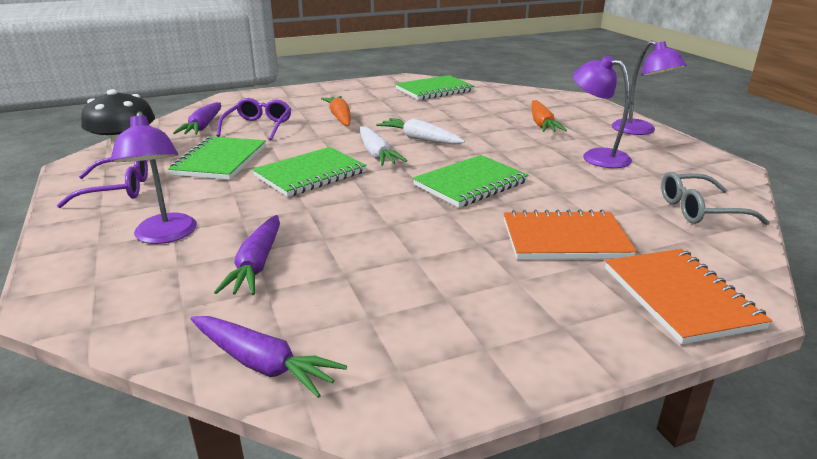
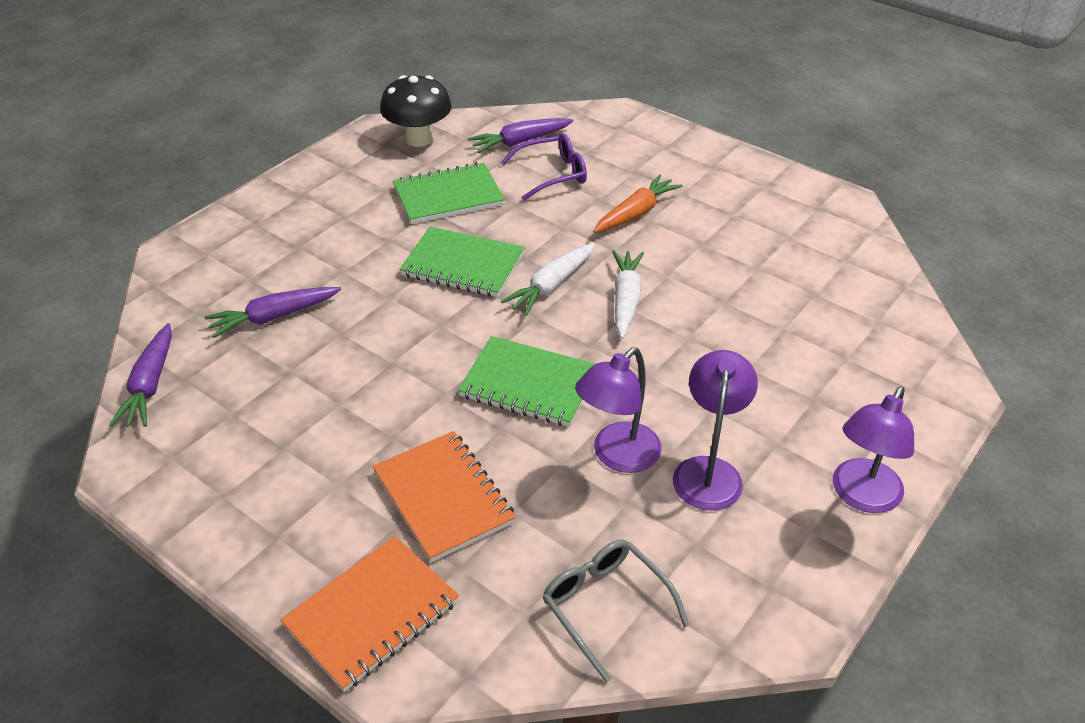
camera: 60 degrees right, 15 degrees up
(117, 189) = (347, 177): purple glasses -> none
(165, 236) = (289, 247): purple lamp -> purple lamp (617, 456)
(434, 90) = (821, 244): green notebook -> none
(542, 124) = (785, 387): orange carrot -> none

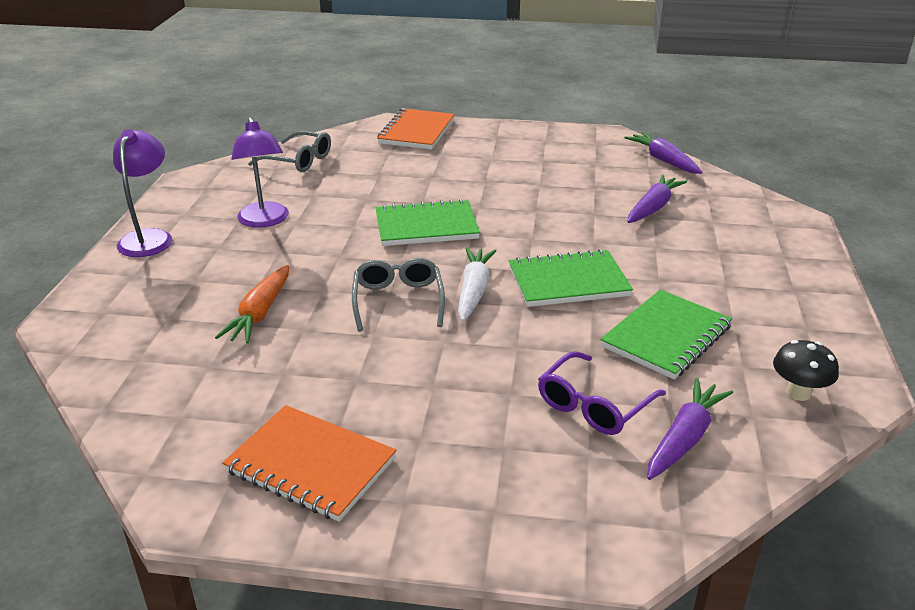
camera: 150 degrees right, 10 degrees down
(419, 139) = (798, 393): black mushroom -> black mushroom, size x0.62
(443, 497) = (425, 169): orange notebook -> orange notebook (310, 465)
(617, 456) = (332, 211): purple lamp -> none
(625, 299) = (398, 301): white carrot -> grey glasses
(636, 213) = (454, 390): orange carrot -> orange carrot (260, 313)

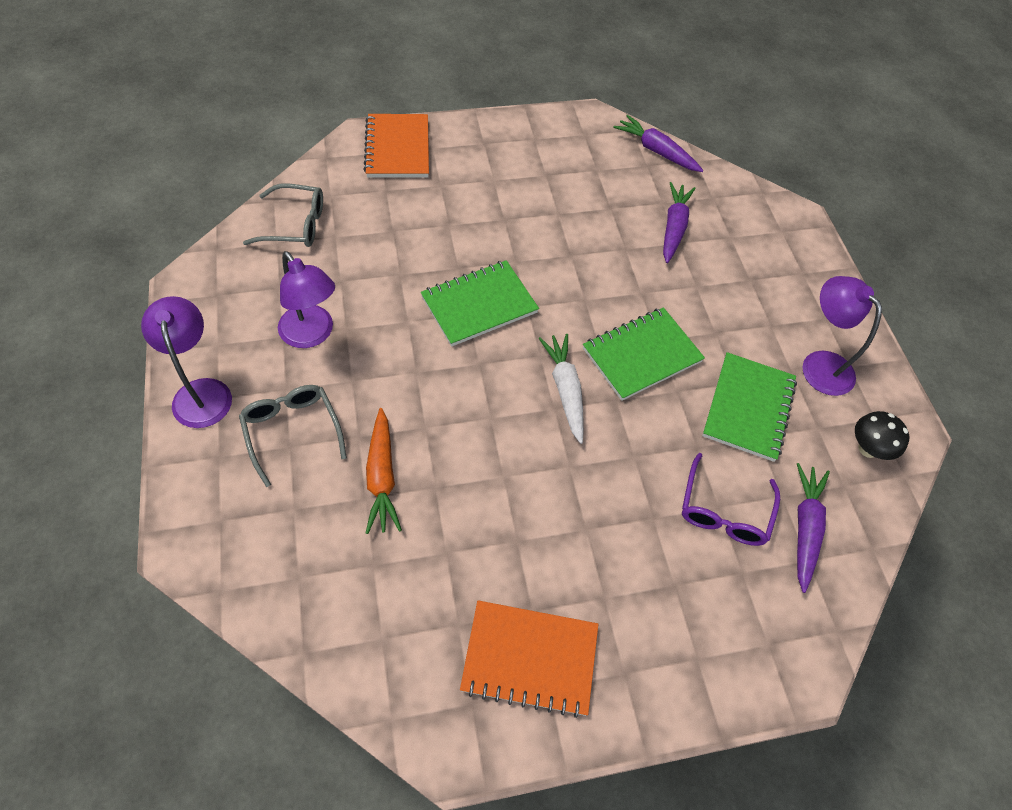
camera: 25 degrees left, 25 degrees up
(398, 301) = (503, 423): grey glasses -> grey glasses (292, 432)
(769, 320) = (819, 364): none -> purple lamp

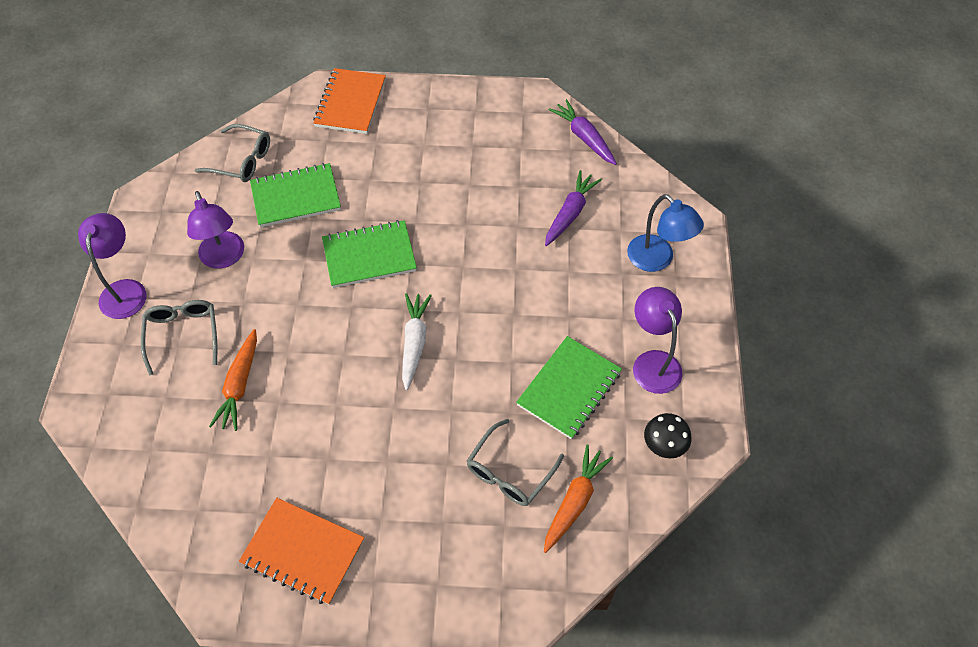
camera: 20 degrees right, 0 degrees up
(641, 355) = (493, 324): green notebook -> green notebook (296, 197)
(724, 510) = (510, 471): purple glasses -> grey glasses
(779, 260) = (657, 260): none -> blue lamp
(805, 528) = (574, 501): purple carrot -> orange carrot

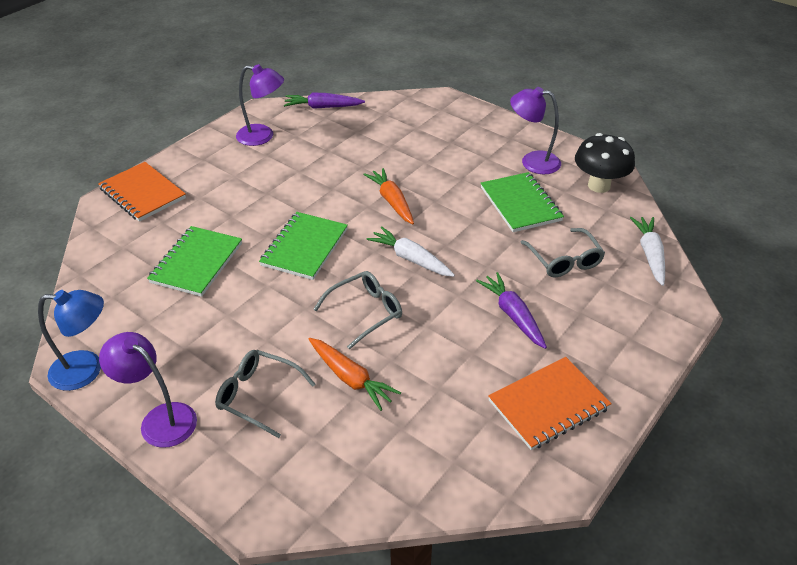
camera: 55 degrees left, 15 degrees down
(224, 258) = (206, 333): purple lamp -> purple lamp (263, 136)
(241, 160) = (114, 279): grey glasses -> grey glasses (365, 312)
(570, 213) = (378, 140): purple carrot -> purple carrot (513, 315)
(574, 501) = (611, 241): orange carrot -> orange carrot (392, 201)
(581, 548) = (650, 254): none -> white carrot
(657, 260) = (455, 124): blue lamp -> blue lamp (87, 370)
(663, 446) = (599, 185): black mushroom -> black mushroom, size x1.61

